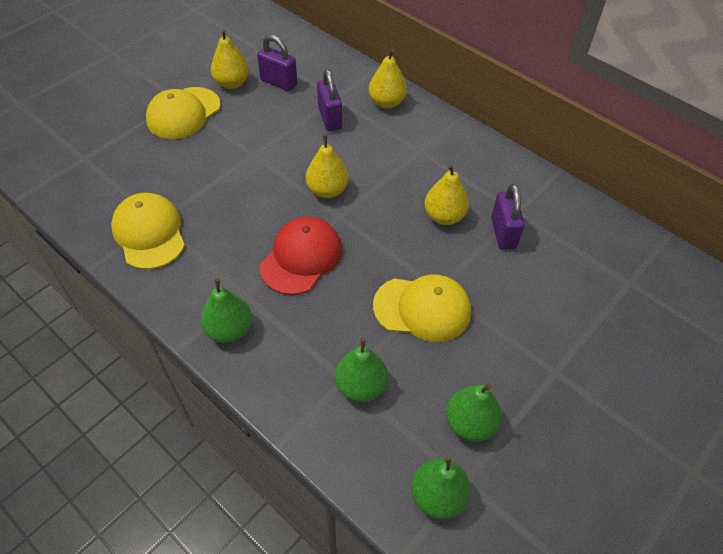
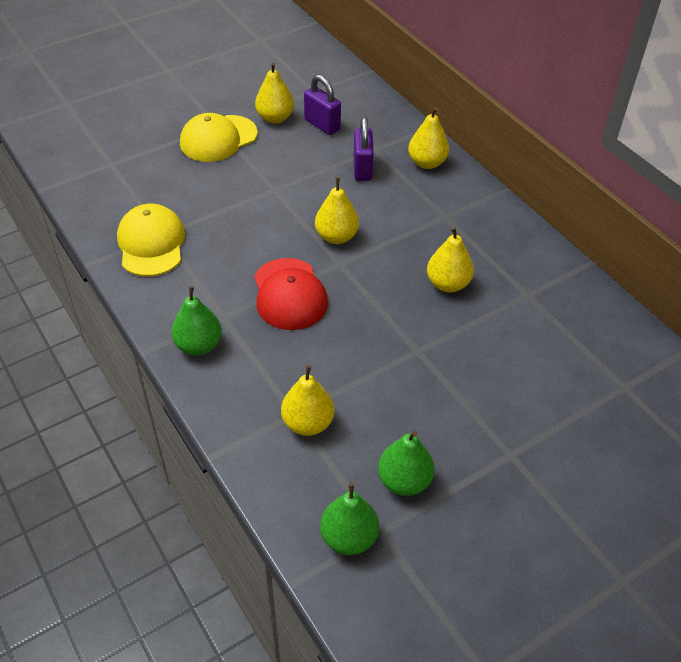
camera: 15 degrees right, 5 degrees down
(301, 257) = (289, 294): red cap -> red cap turned 120 degrees clockwise
(361, 386) = (308, 423): green pear -> yellow pear
(422, 309) = (394, 366): yellow cap -> none
(503, 233) = (504, 312): purple padlock -> none

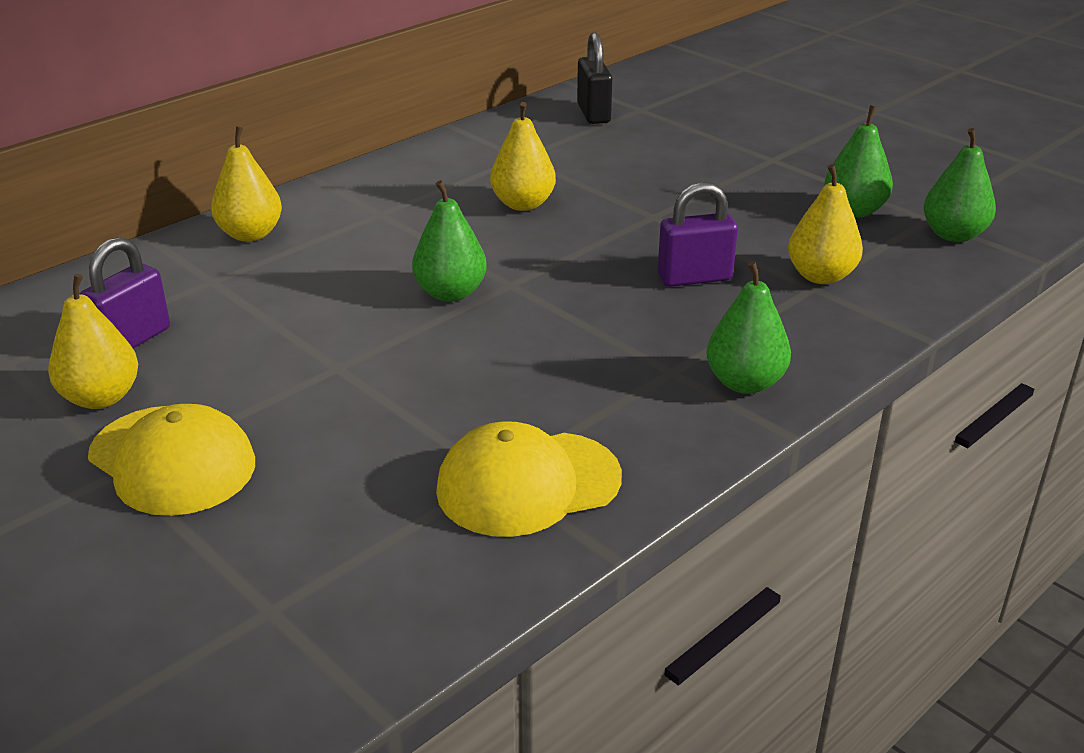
camera: 100 degrees left, 15 degrees down
(289, 294) = (596, 318): red cap -> none
(336, 236) = (450, 293): yellow pear -> green pear
(362, 168) = (269, 287): purple padlock -> purple padlock (694, 278)
(613, 352) = (593, 114): none -> black padlock

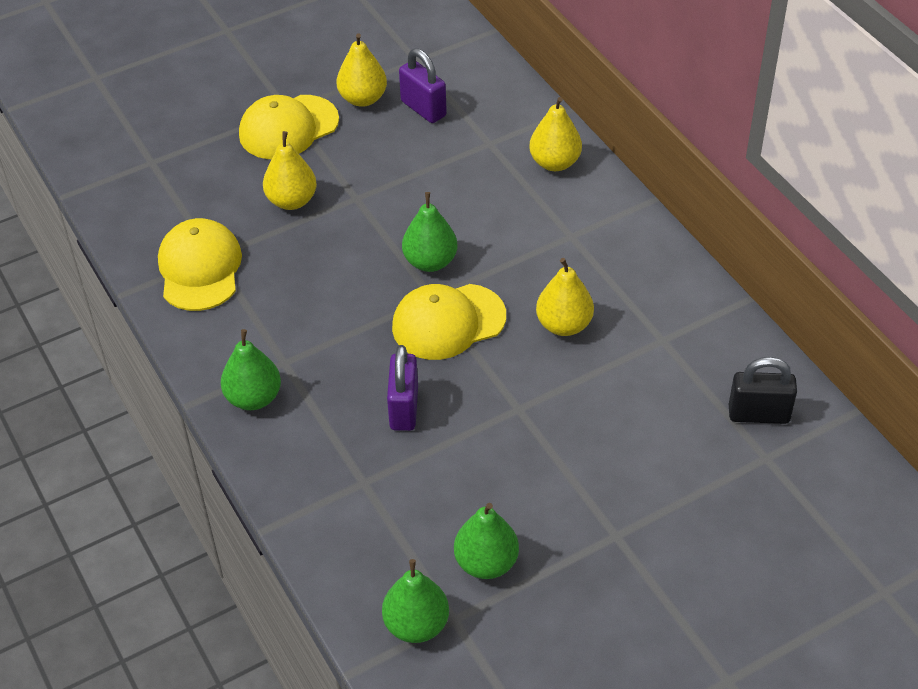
camera: 105 degrees right, 15 degrees up
(548, 268) = (448, 322): none -> yellow cap
(821, 276) = (378, 493): yellow pear -> yellow pear (292, 201)

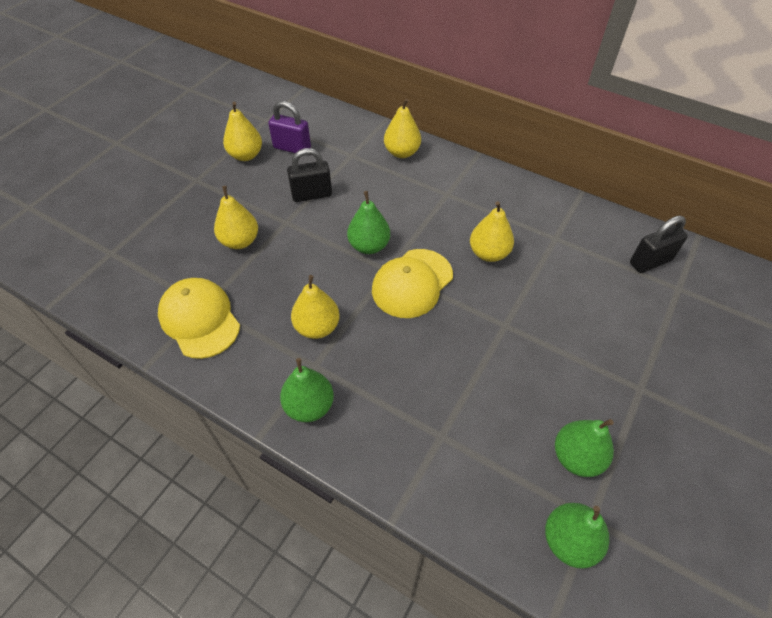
camera: 30 degrees left, 5 degrees up
(288, 127) = (204, 192): yellow cap -> none
(313, 326) = (317, 327): none -> yellow pear
(404, 408) = (428, 361): purple padlock -> none
(407, 176) = (312, 195): none -> black padlock

